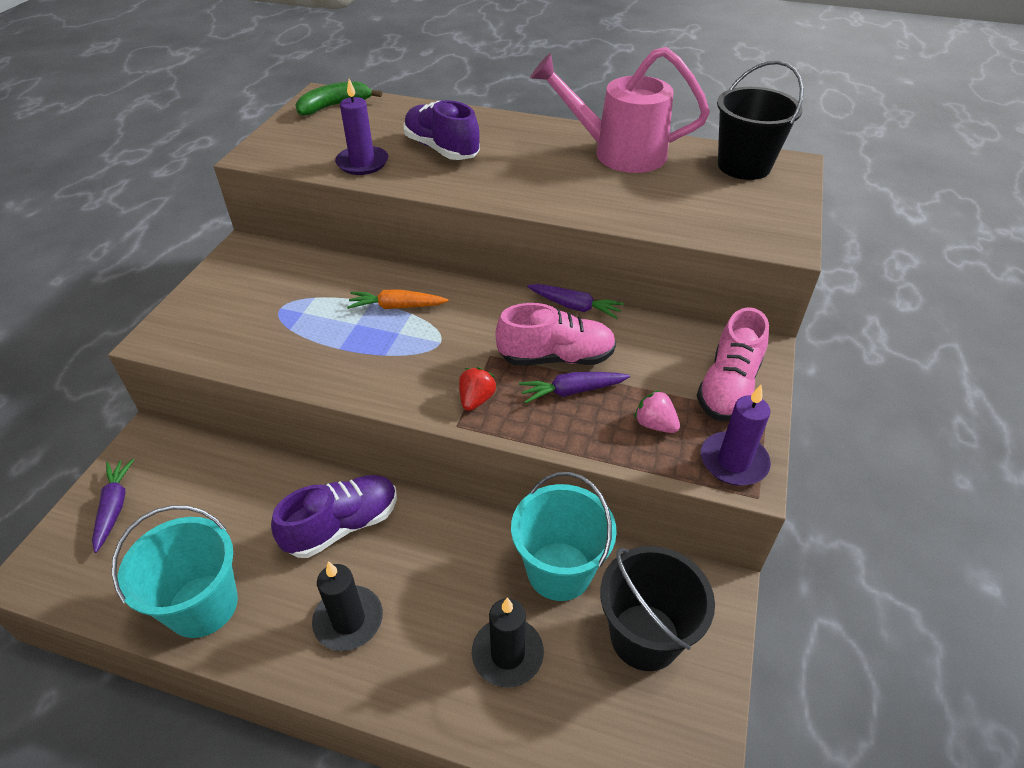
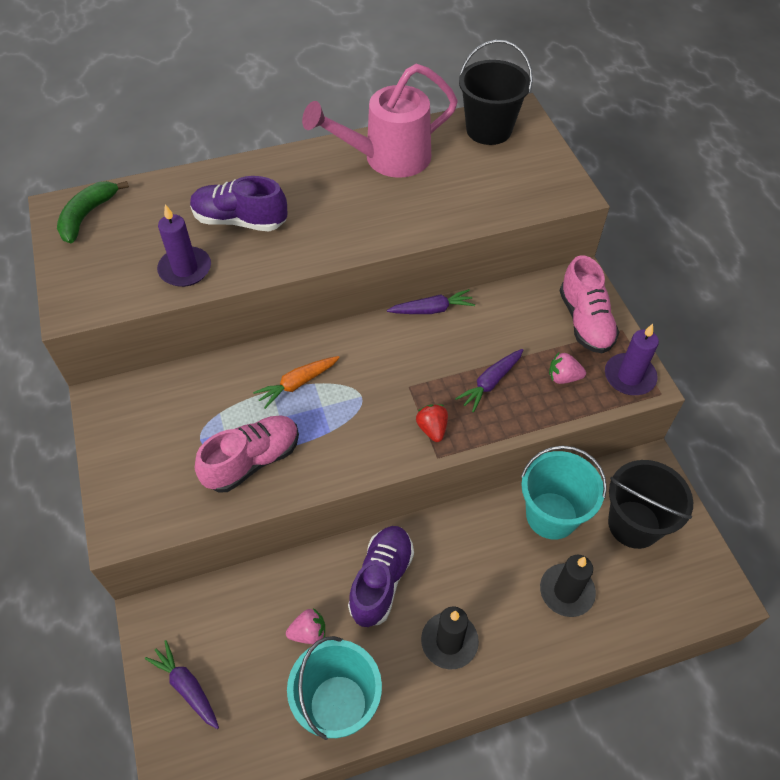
camera: 35 degrees left, 10 degrees up
(242, 528) = (308, 632): none -> pink strawberry
(556, 357) = (456, 361): pink shoe -> pink shoe (252, 461)

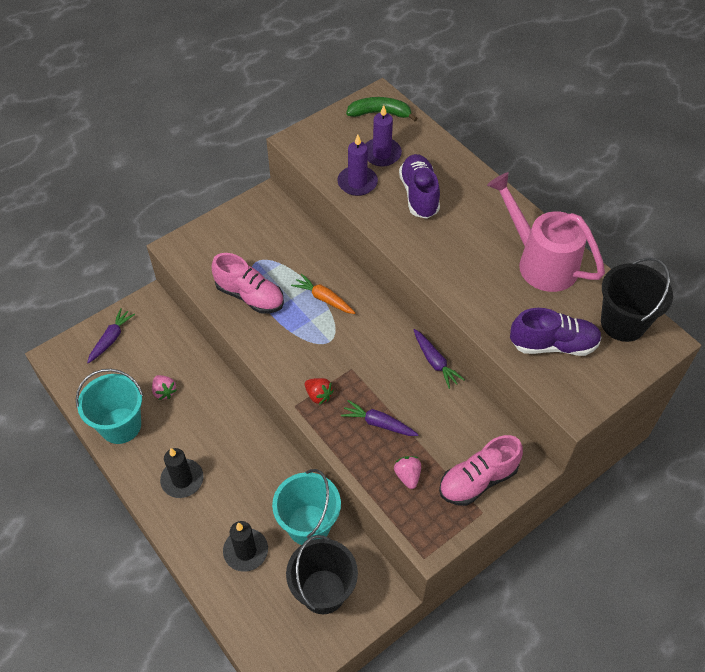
camera: 70 degrees right, 0 degrees up
(381, 580) = (215, 423): purple shoe -> purple shoe (553, 344)
(432, 429) = (318, 395): red strawberry -> red strawberry turned 75 degrees clockwise
(629, 376) = (431, 528): purple candle -> purple candle (381, 154)

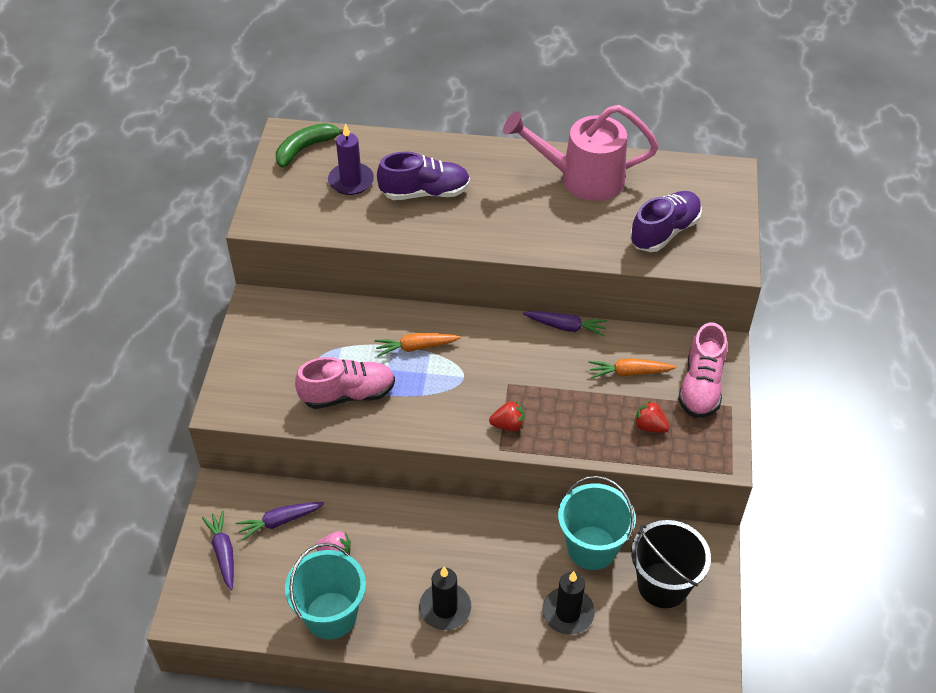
camera: 45 degrees left, 5 degrees down
(357, 183) = (360, 218): purple candle -> none
(378, 423) = (581, 407): purple carrot -> purple carrot (280, 521)
(407, 476) = (649, 426): pink strawberry -> red strawberry
(419, 195) = (425, 192): purple shoe -> purple shoe turned 135 degrees clockwise
(439, 428) = (629, 373): none -> orange carrot
(623, 323) = (691, 181): black bucket -> none

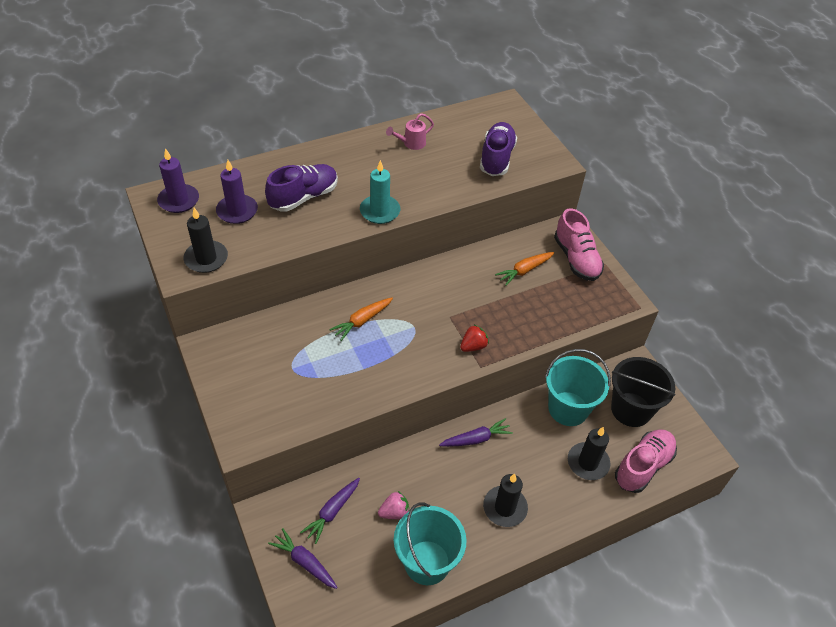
camera: 35 degrees left, 0 degrees up
(288, 216) = (206, 258): none -> black candle
(306, 148) = (179, 200): green banana -> purple candle
(348, 394) = (337, 381): pink shoe -> pink shoe (643, 466)
(489, 238) = (380, 211): none -> turquoise candle
(566, 327) = (457, 258): purple carrot -> purple carrot (476, 439)
(582, 178) = (411, 143): pink watering can -> pink watering can, size x0.43
(649, 426) = (566, 301): red strawberry -> none

